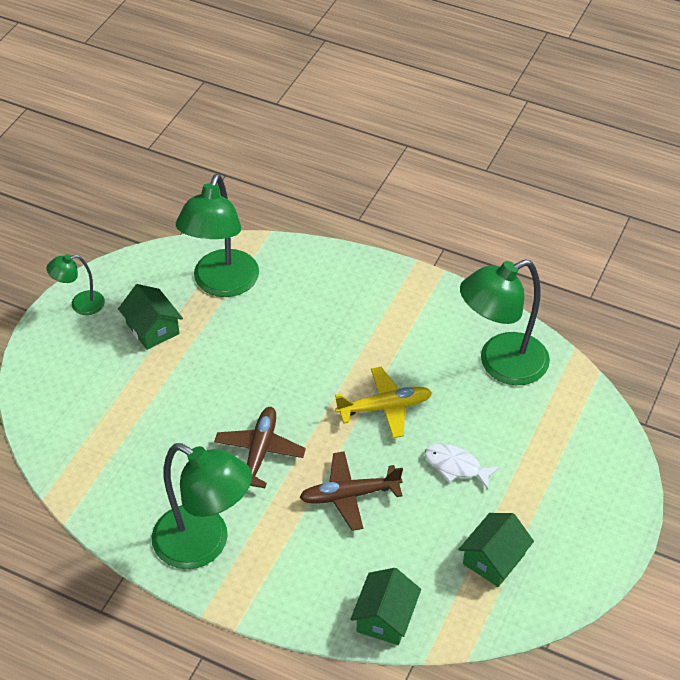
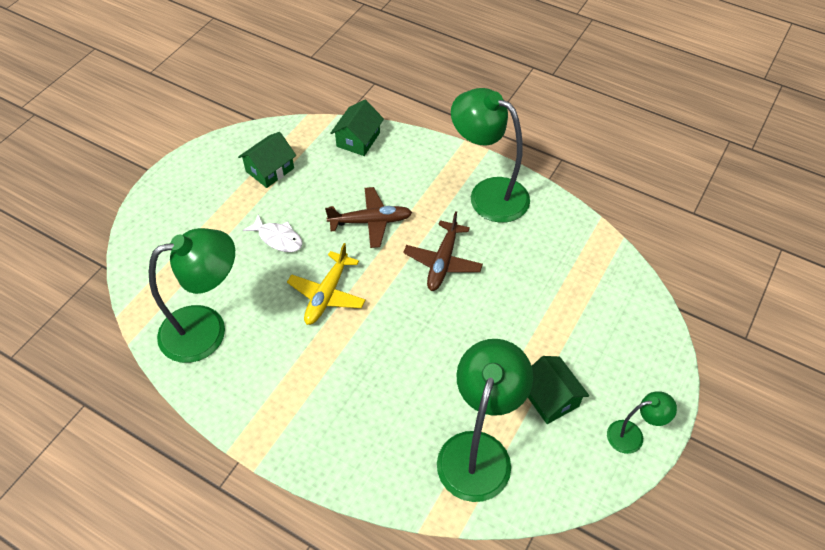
camera: 175 degrees left, 5 degrees up
(384, 407) = (327, 294): yellow plane -> yellow plane turned 60 degrees counterclockwise

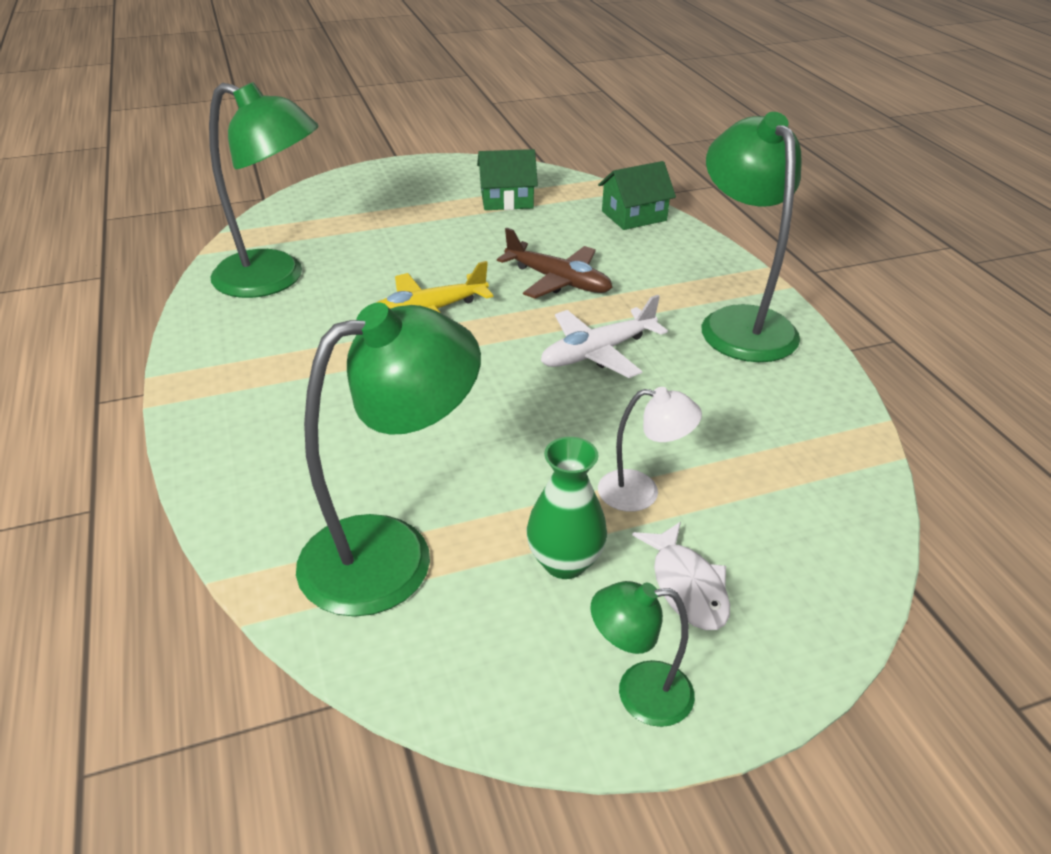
camera: 40 degrees right, 15 degrees down
(278, 238) = (441, 249): white fish -> white fish (687, 586)
(443, 261) = (598, 352): brown plane -> white plane
(543, 336) = (641, 492): none -> white lamp
(550, 397) = (565, 562): green house -> green vase
(632, 435) = (638, 693): green lamp -> green lamp turned 150 degrees clockwise

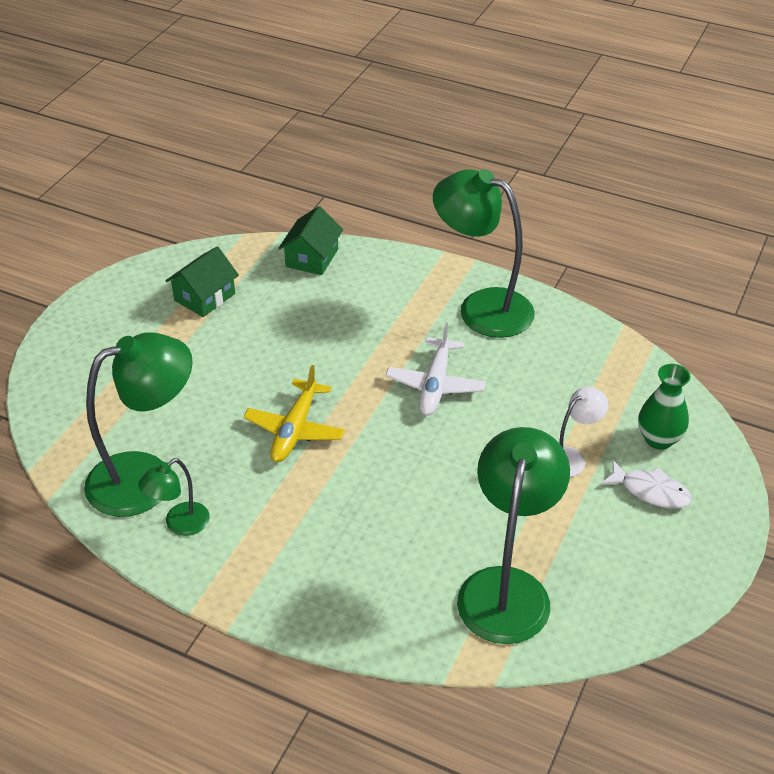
camera: 45 degrees left, 5 degrees up
(557, 281) = (339, 346): brown plane -> none
(565, 562) = (588, 524): green vase -> green vase (658, 439)
(638, 693) = (694, 557): green lamp -> green lamp (179, 524)

